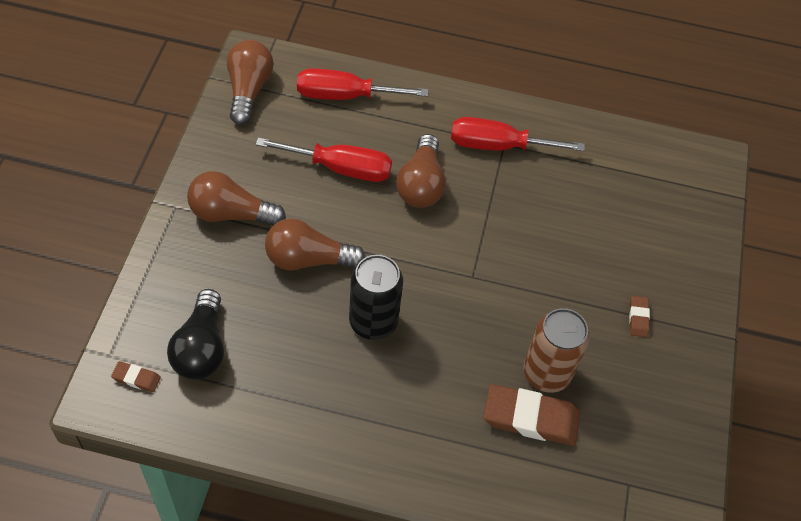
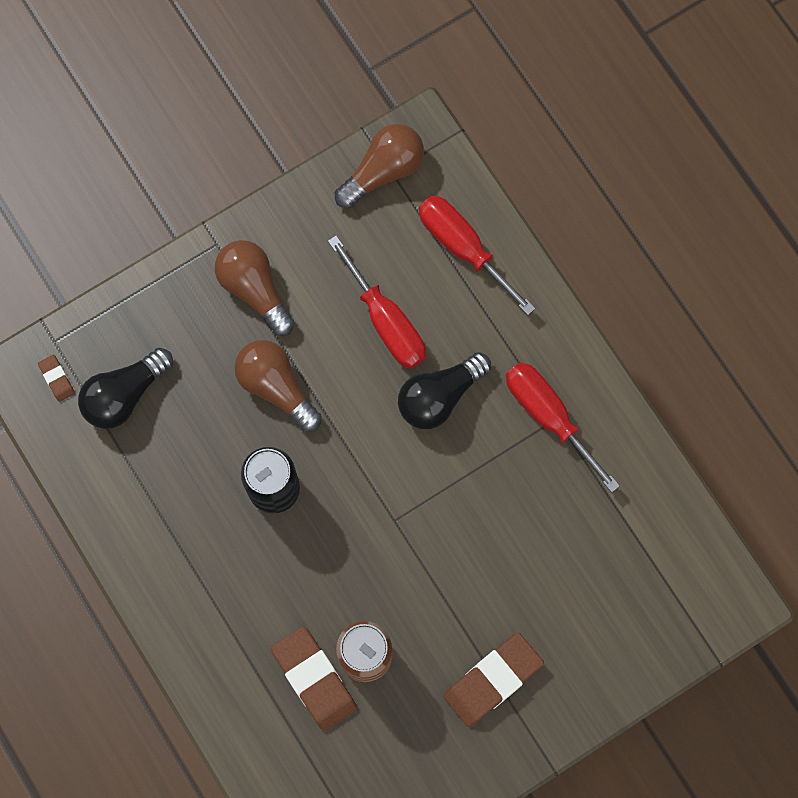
camera: 50 degrees right, 20 degrees up
(421, 184) = (439, 396): brown light bulb -> black light bulb
(638, 318) = (493, 680): brown eraser -> brown eraser, size x2.13

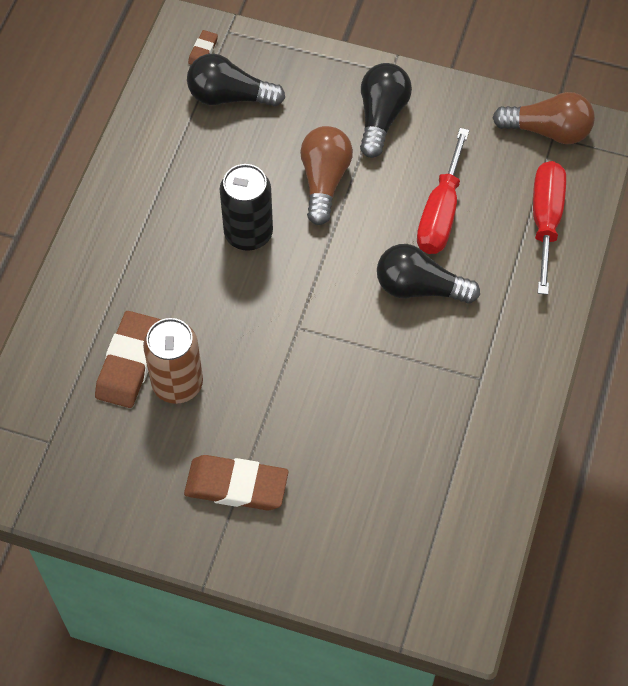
camera: 50 degrees right, 15 degrees down
(254, 289) = (381, 117): brown light bulb -> black light bulb
(548, 416) = (477, 371): red screwdriver -> none

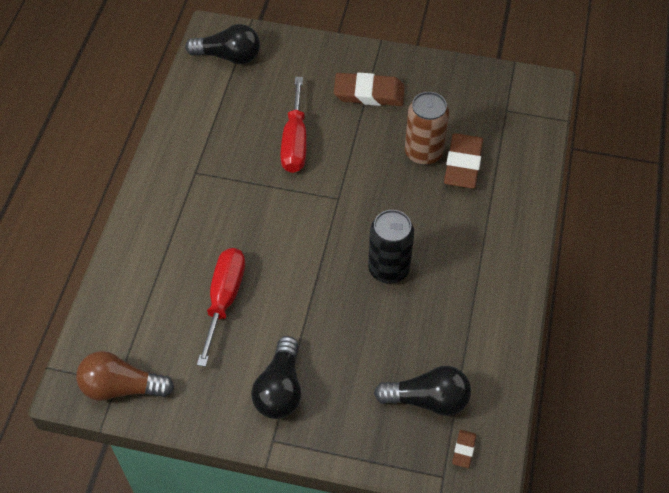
camera: 175 degrees right, 5 degrees down
(324, 181) = (328, 321): brown light bulb -> none
(419, 288) = (242, 235): black light bulb -> black light bulb (229, 56)
(545, 221) = (133, 299): red screwdriver -> red screwdriver (295, 142)

